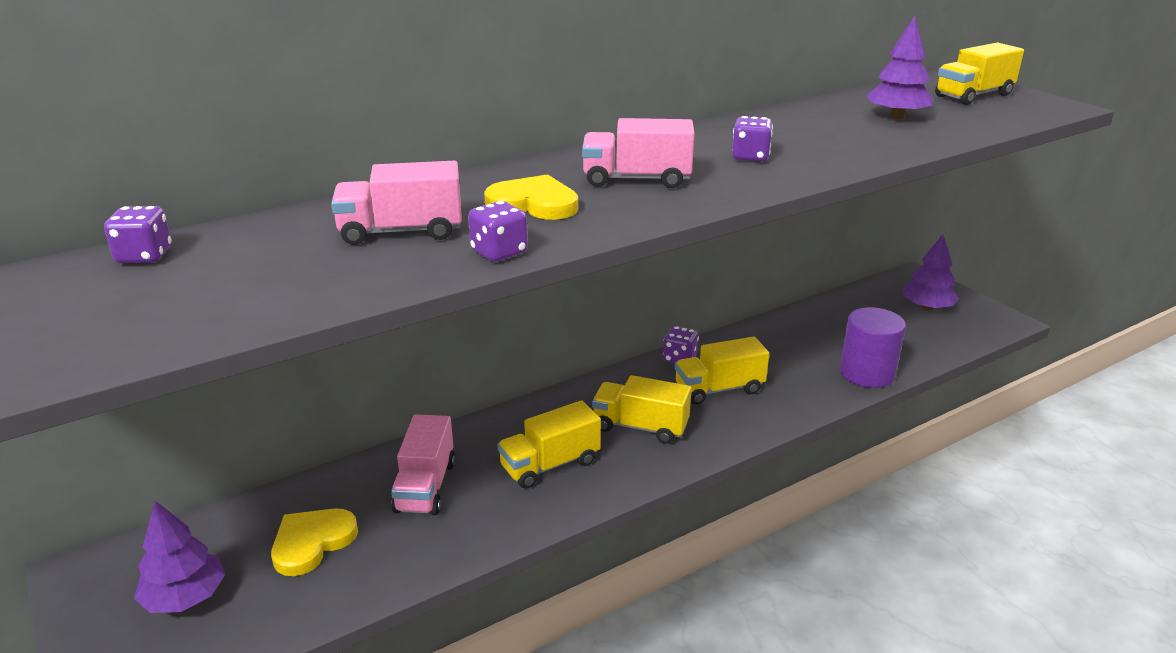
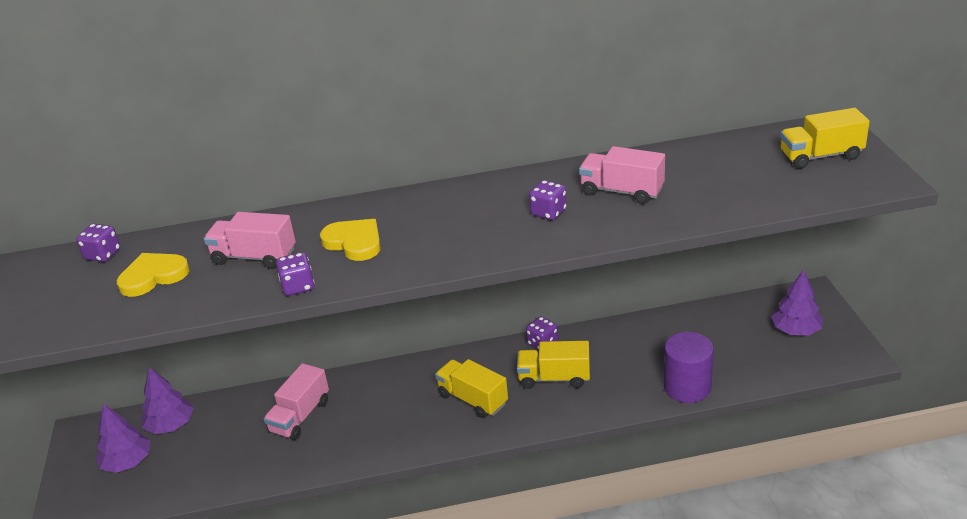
camera: 25 degrees right, 5 degrees up
(312, 542) = (212, 442): yellow heart -> yellow heart (153, 276)
(550, 465) = (390, 417): yellow truck -> none
(637, 179) = (443, 227): pink truck -> pink truck (622, 191)
(896, 116) = (718, 177): purple tree -> purple tree (170, 425)

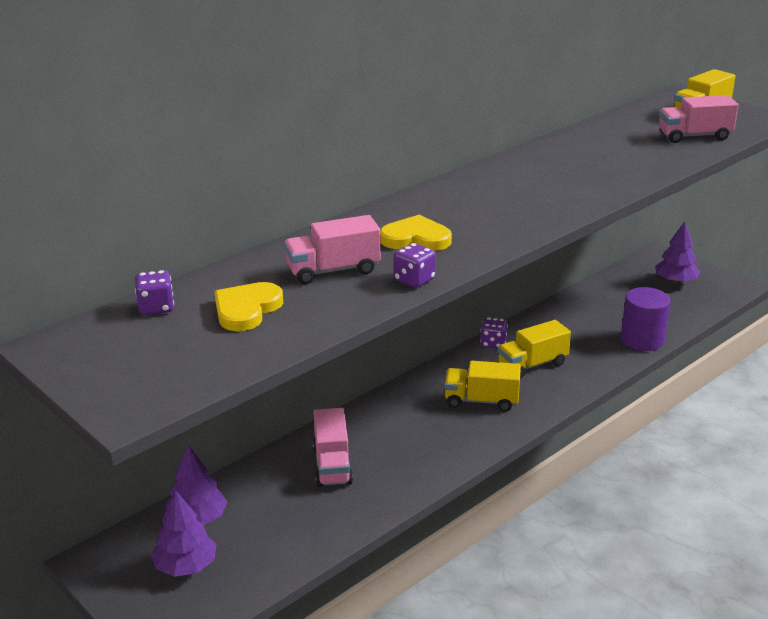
camera: 35 degrees left, 5 degrees down
(548, 212) = (555, 184): purple dice -> none
(622, 191) = (591, 159): pink truck -> pink truck (694, 136)

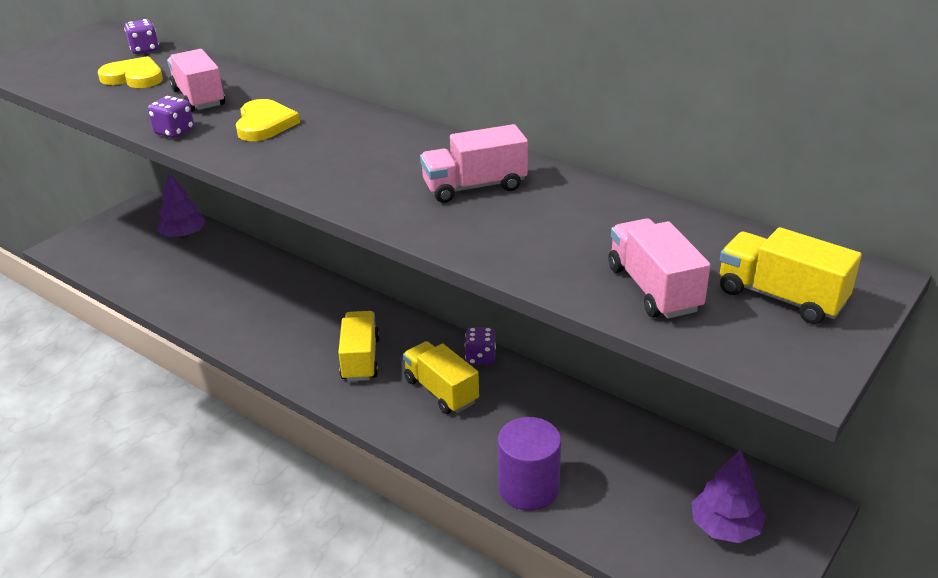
camera: 80 degrees right, 5 degrees up
(186, 566) = (130, 241): purple tree -> none
(332, 465) = (249, 284): pink truck -> pink truck (474, 187)

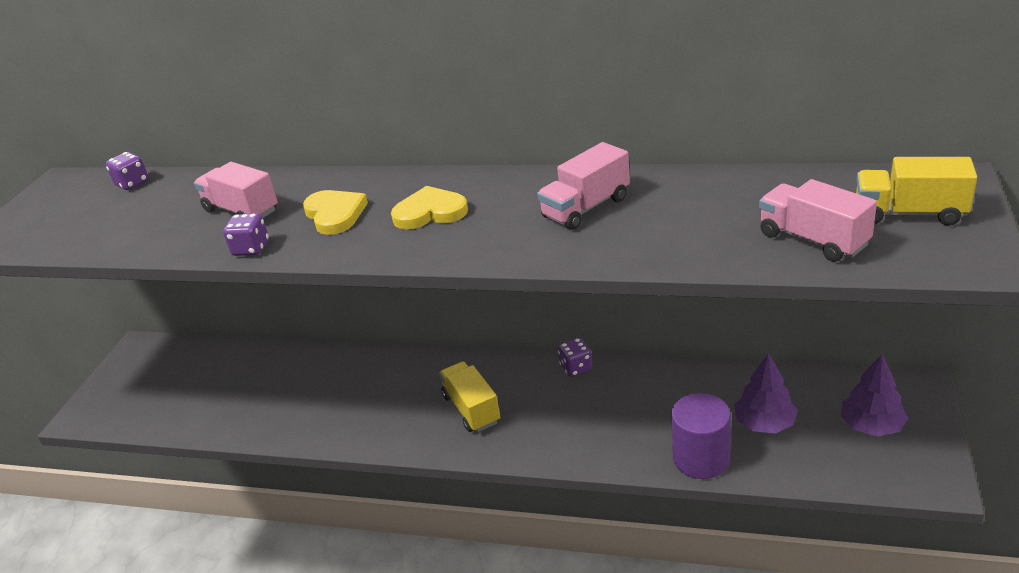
camera: 20 degrees left, 0 degrees up
(134, 77) = (150, 212): yellow heart -> yellow heart (430, 212)
(183, 235) = (205, 360): purple tree -> purple tree (764, 423)
(441, 391) = (565, 408): yellow truck -> none

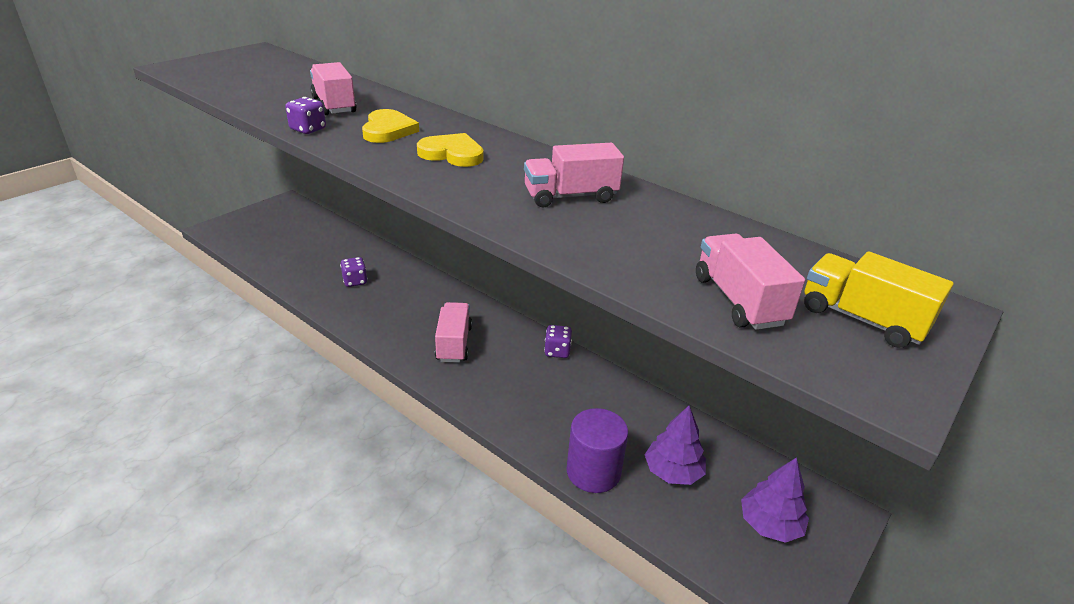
camera: 20 degrees right, 0 degrees up
(132, 183) = (295, 66): purple dice -> purple dice (355, 281)
(471, 409) = (454, 344): yellow truck -> pink truck

